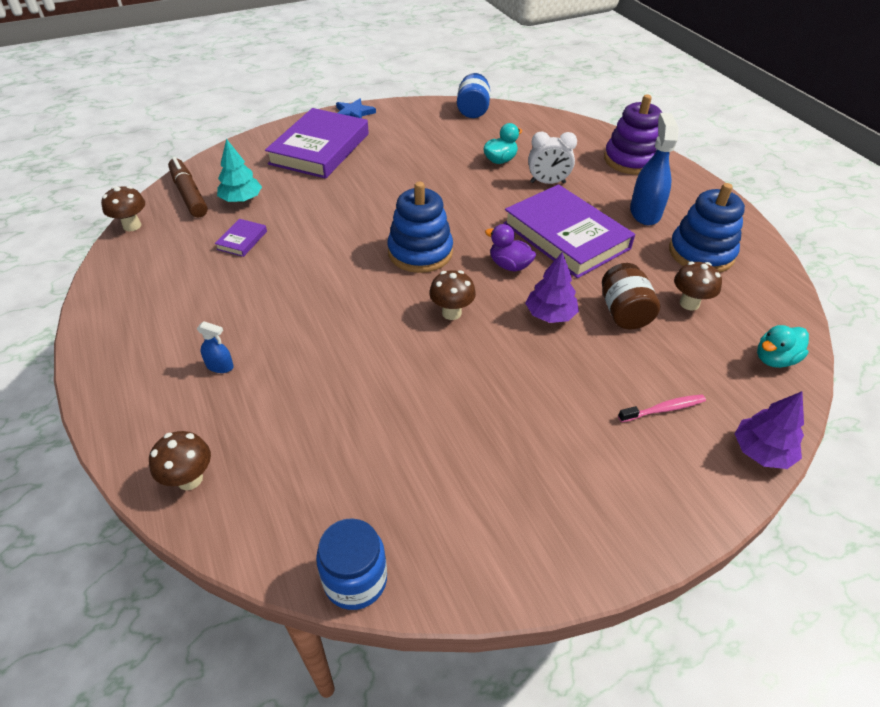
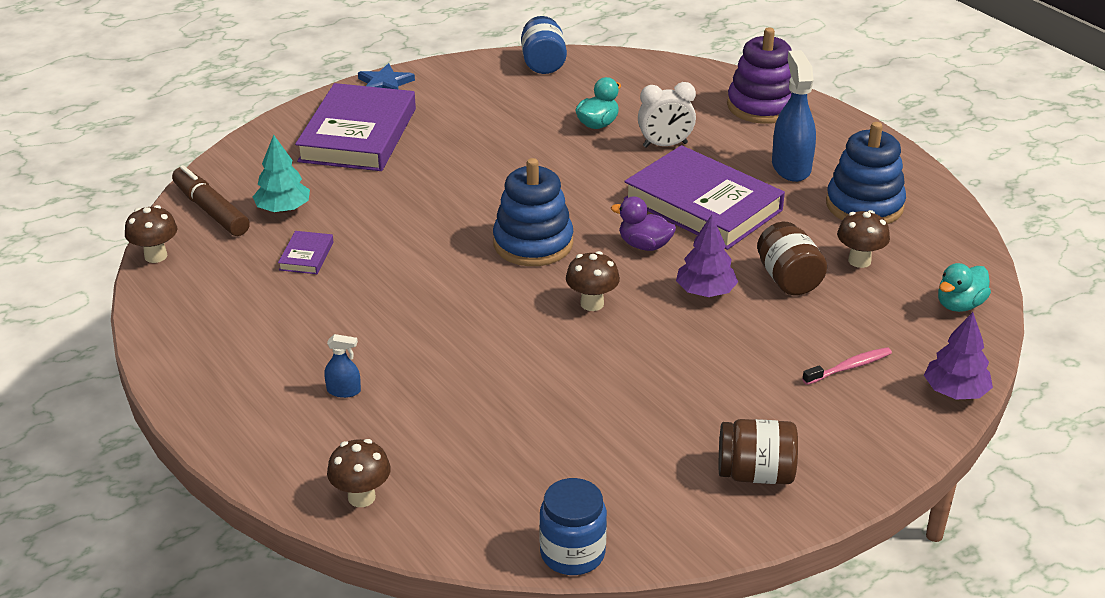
camera: 10 degrees left, 10 degrees down
(553, 515) = (755, 474): none -> brown jar

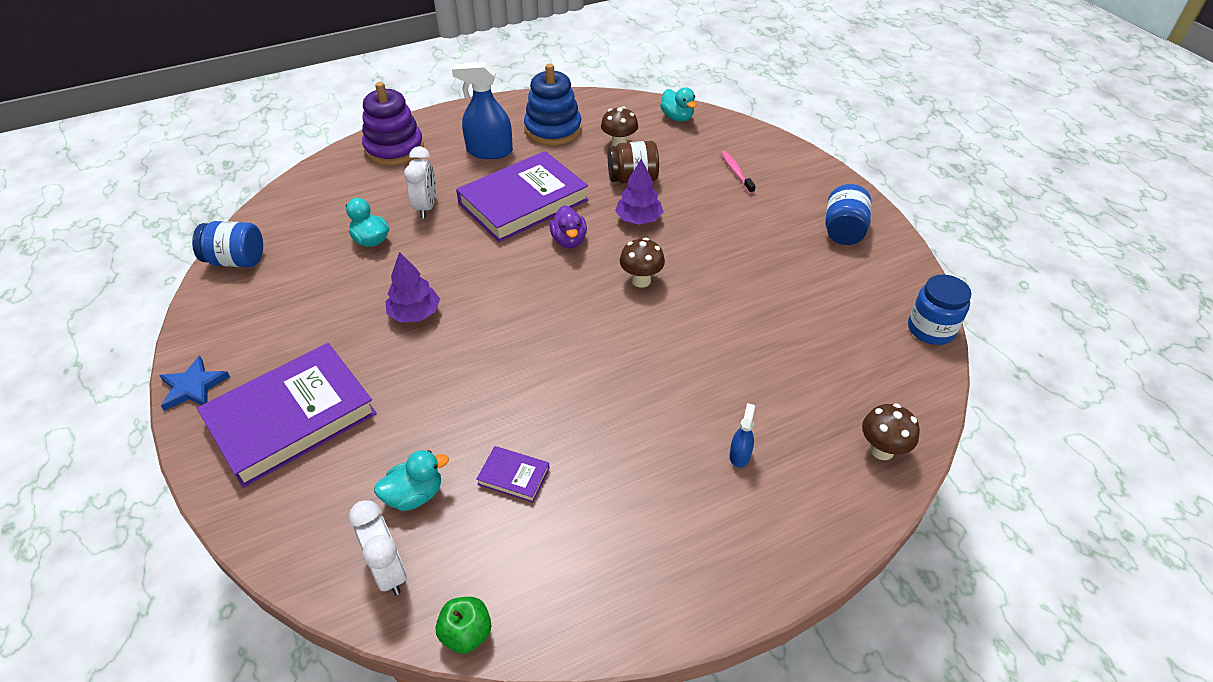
camera: 80 degrees left, 10 degrees up
(156, 256) = (466, 633): brown mushroom -> green apple
(211, 210) = (388, 571): brown marker -> white clock
(283, 209) = (414, 495): turquoise tree -> turquoise duck
(358, 135) = (291, 418): purple book -> purple book turned 60 degrees counterclockwise
(533, 243) = (546, 304): blue stacking toy -> none
(644, 245) = (569, 240): purple duck -> purple duck turned 45 degrees counterclockwise
(755, 474) = (843, 231): brown jar -> blue jar
(955, 391) = (764, 138): purple tree -> purple tree (415, 314)

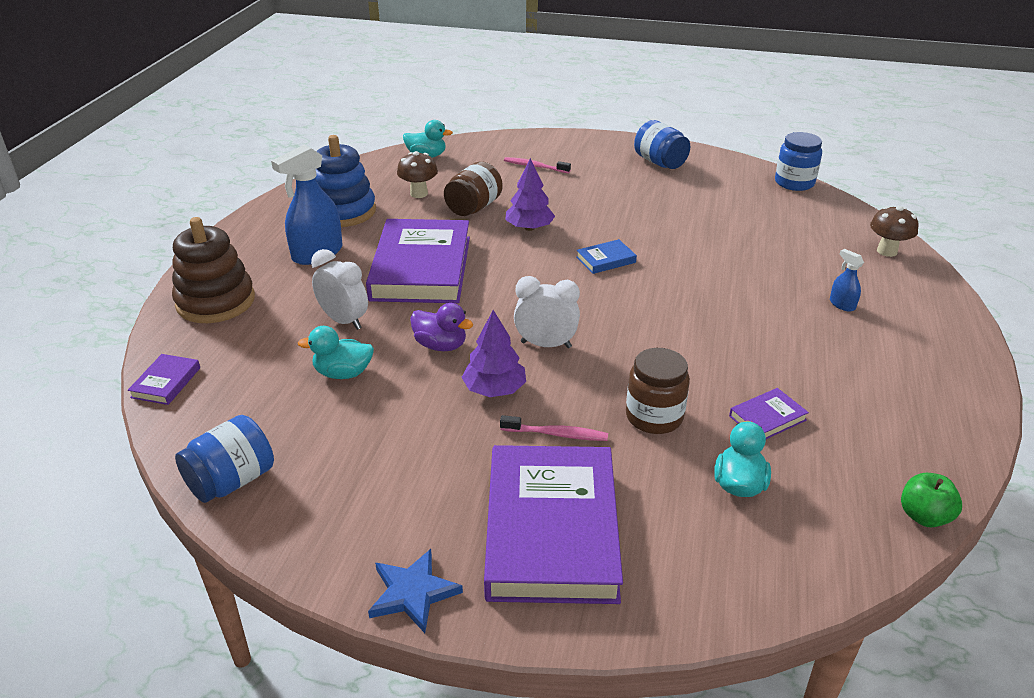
camera: 50 degrees left, 10 degrees down
(301, 183) = (166, 382): none -> purple book
(388, 571) = (819, 537): white clock -> white clock (546, 345)
(392, 369) = (557, 434): none -> pink toothbrush
(394, 149) = (216, 302): purple stacking toy -> brown stacking toy
(456, 409) = (654, 417): none -> brown jar
(569, 240) = (509, 269): purple duck -> purple duck (441, 345)
(641, 280) = (605, 260): brown mushroom -> blue book

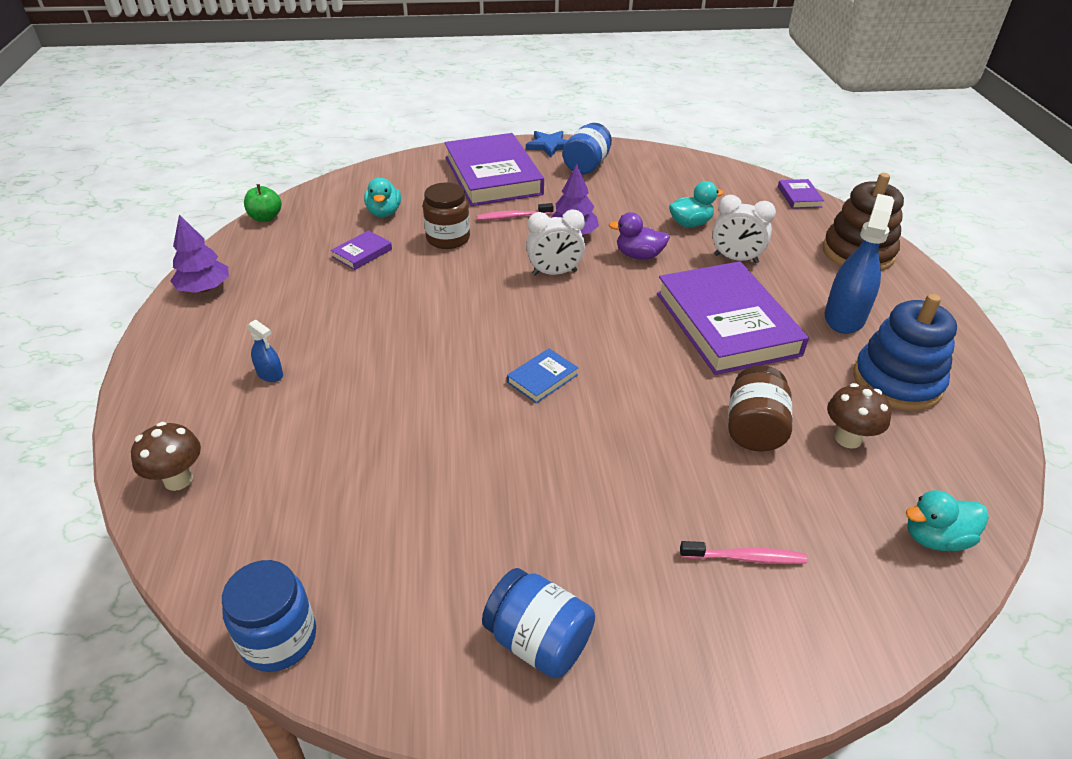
camera: 160 degrees right, 5 degrees up
(232, 481) = (687, 164): blue jar -> blue jar (586, 165)
(529, 228) = (658, 409): purple tree -> purple tree (204, 288)

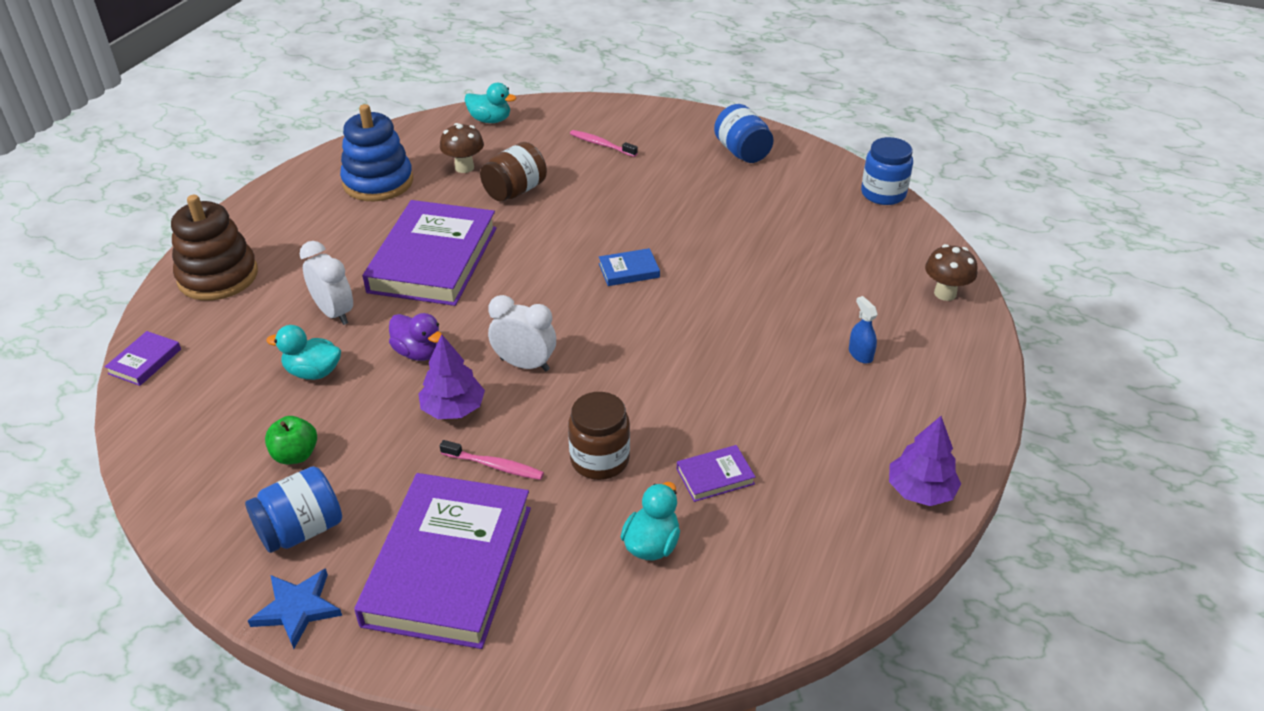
camera: 150 degrees left, 0 degrees up
(265, 218) = (823, 605): green apple -> green apple (295, 455)
(844, 317) = (335, 231): blue spray bottle -> none

